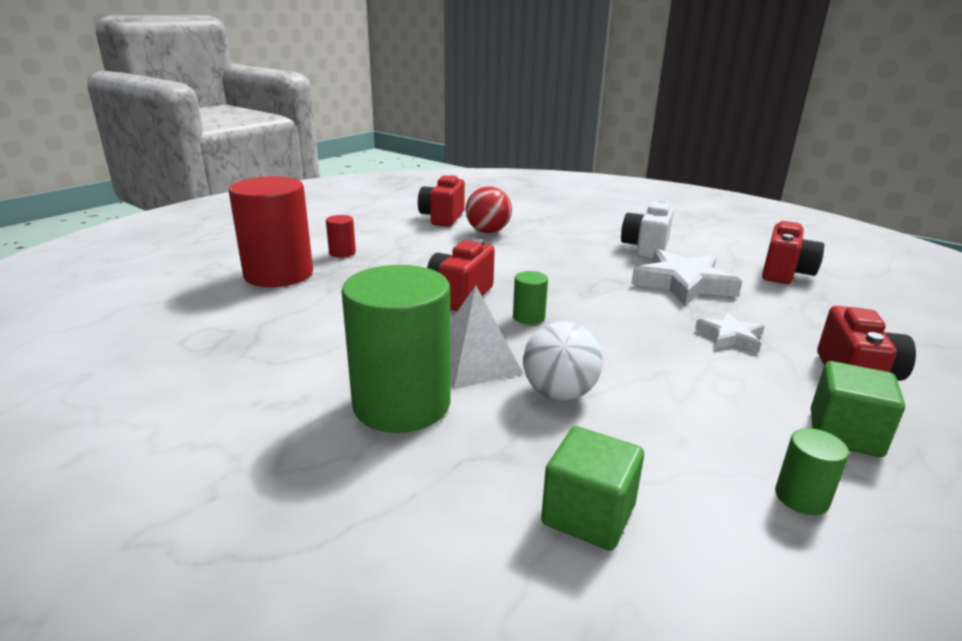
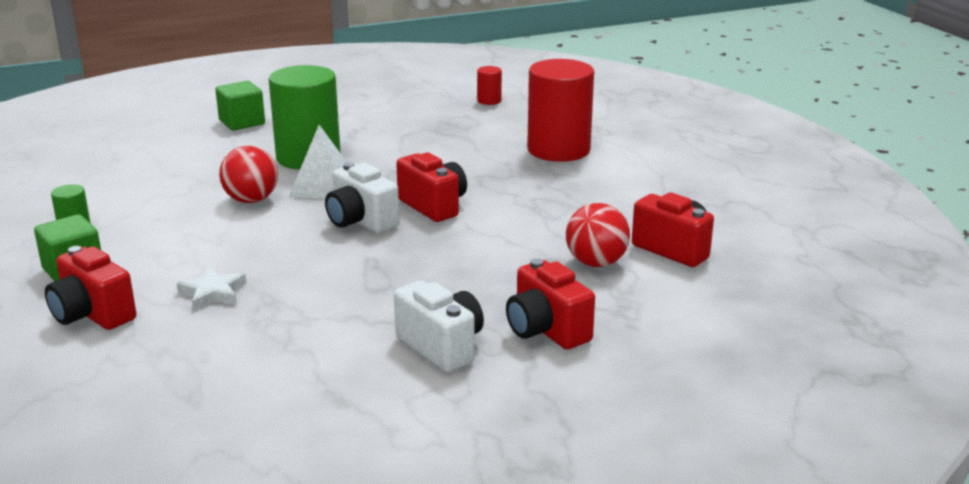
camera: 120 degrees right, 0 degrees up
(342, 253) = (591, 179): red cylinder -> red cylinder (489, 101)
(528, 317) = (361, 221): green cylinder -> white camera
(559, 393) = (251, 200): white ball -> red ball
(588, 514) = (159, 177): green cube -> green cube (242, 122)
(683, 284) = (326, 323): white star -> none
(785, 273) = (262, 411): red camera -> red camera (546, 330)

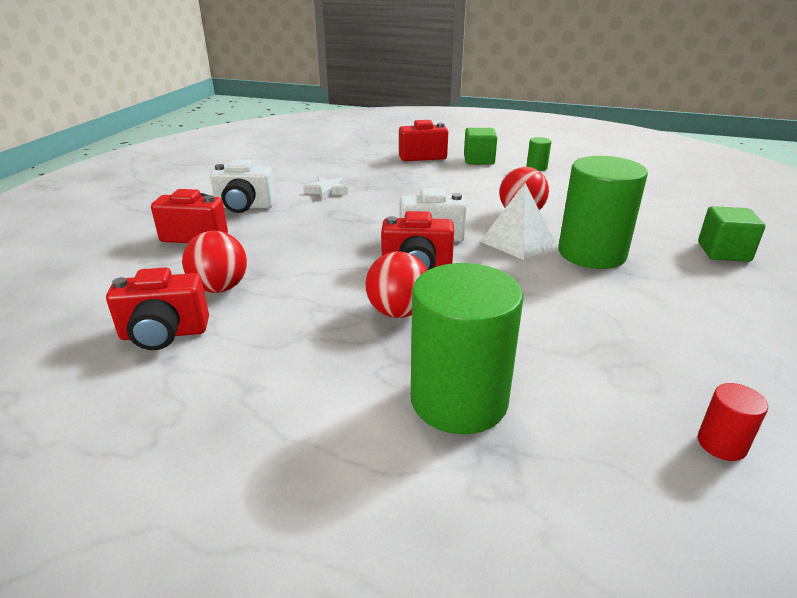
camera: 130 degrees right, 5 degrees up
(213, 293) = (401, 178): white star -> white star (327, 191)
(507, 190) = (398, 312): none -> red ball
(558, 150) = (459, 400): red cylinder -> green cylinder

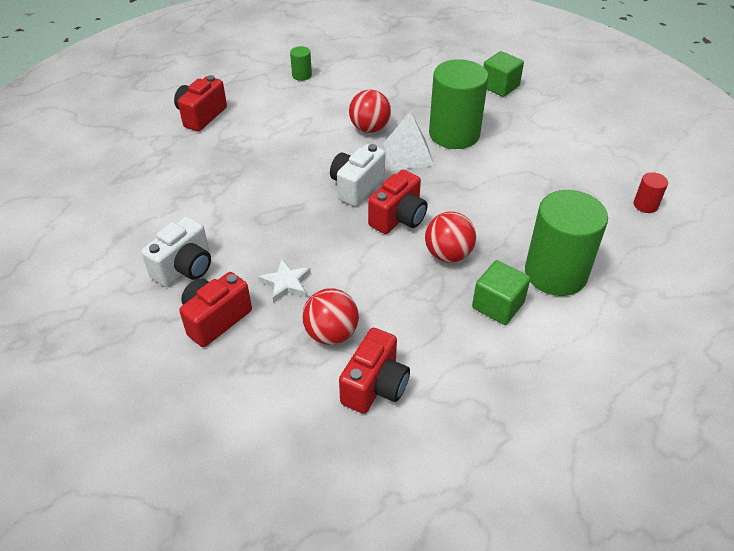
camera: 55 degrees left, 15 degrees up
(327, 191) = (210, 204): white star -> white star (286, 283)
(479, 160) = (250, 92): green cube -> green cube (498, 305)

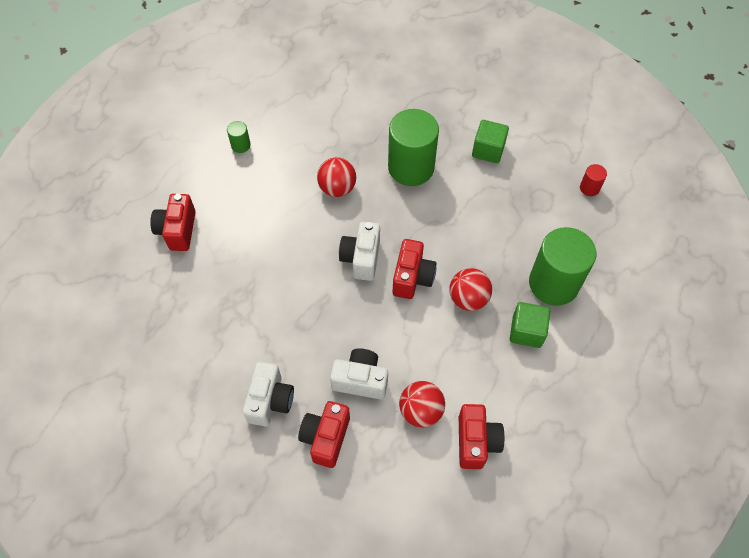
camera: 25 degrees left, 15 degrees up
(286, 283) = (360, 380): white star -> white camera
(408, 154) = (385, 205): white pyramid -> none
(500, 86) = (422, 96): green cube -> green cube (488, 150)

